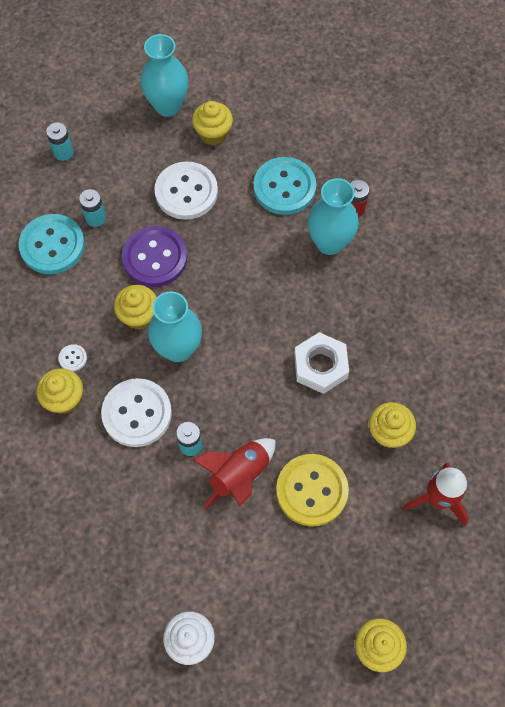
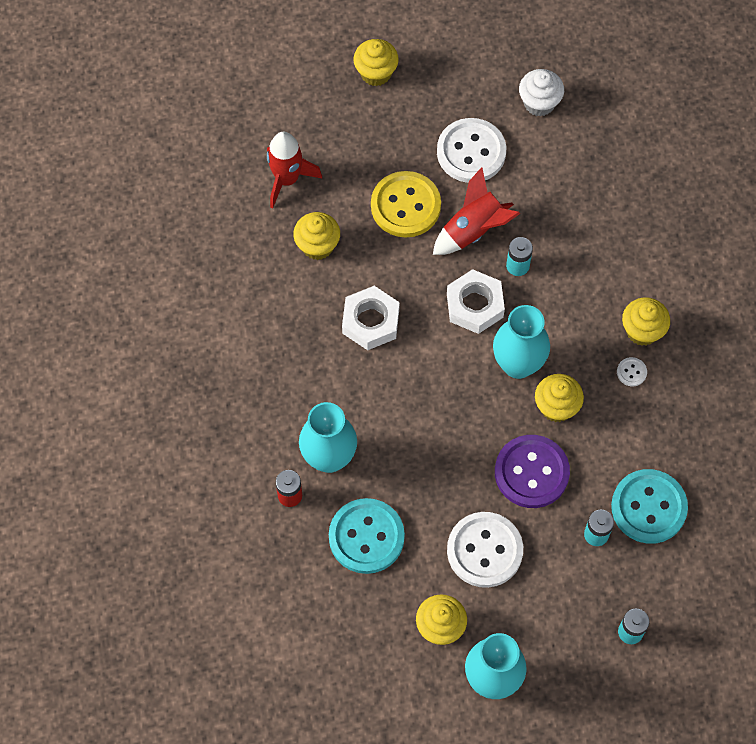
camera: 170 degrees left, 0 degrees up
(137, 413) = (568, 304): white button -> white button (471, 152)
(226, 398) = (474, 305): none -> white nut

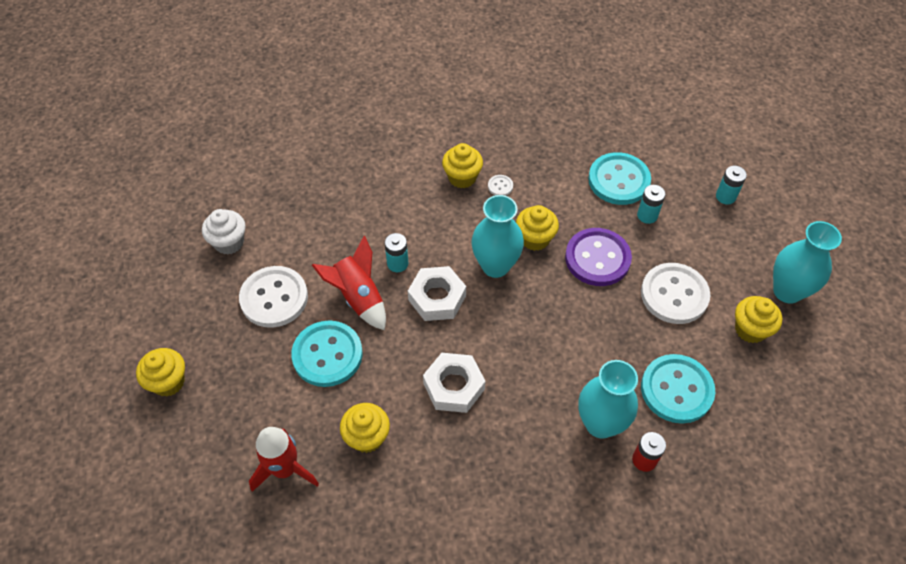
camera: 90 degrees left, 10 degrees down
(405, 206) = (327, 355): yellow button -> turquoise button

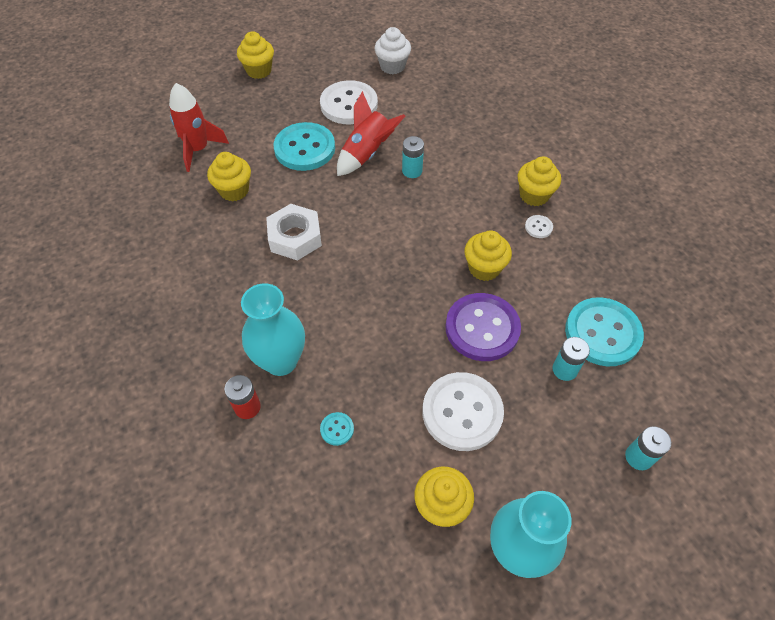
camera: 75 degrees right, 0 degrees up
(437, 298) = (384, 206): white nut -> none
(495, 266) = (437, 242): turquoise vase -> none
(676, 390) = (337, 429): turquoise button -> turquoise button, size x0.41

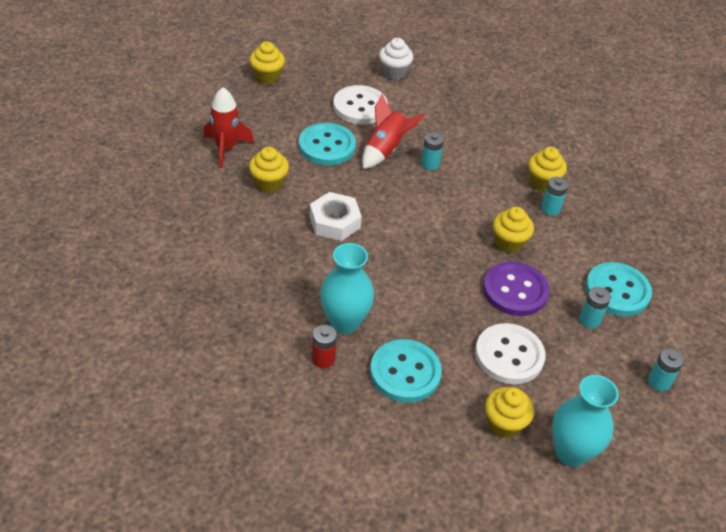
camera: 10 degrees left, 10 degrees down
(337, 429) = (405, 372): turquoise button -> turquoise button, size x2.42
(538, 227) = (550, 209): white button -> turquoise battery

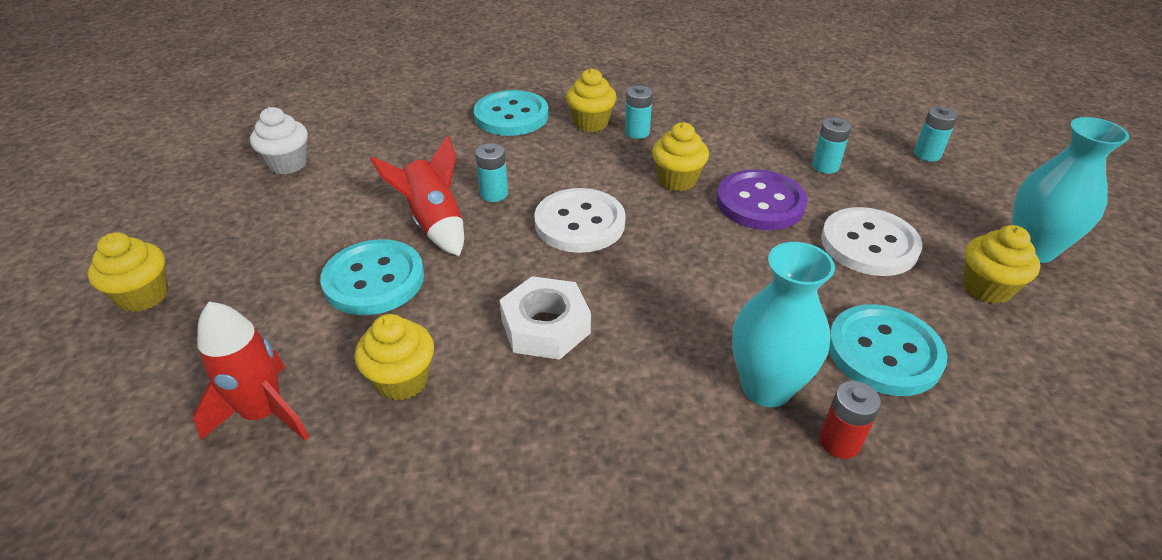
camera: 60 degrees left, 5 degrees down
(360, 107) = (323, 218): white button -> white button (579, 223)
(617, 291) = (786, 134): turquoise button -> turquoise button (511, 116)

